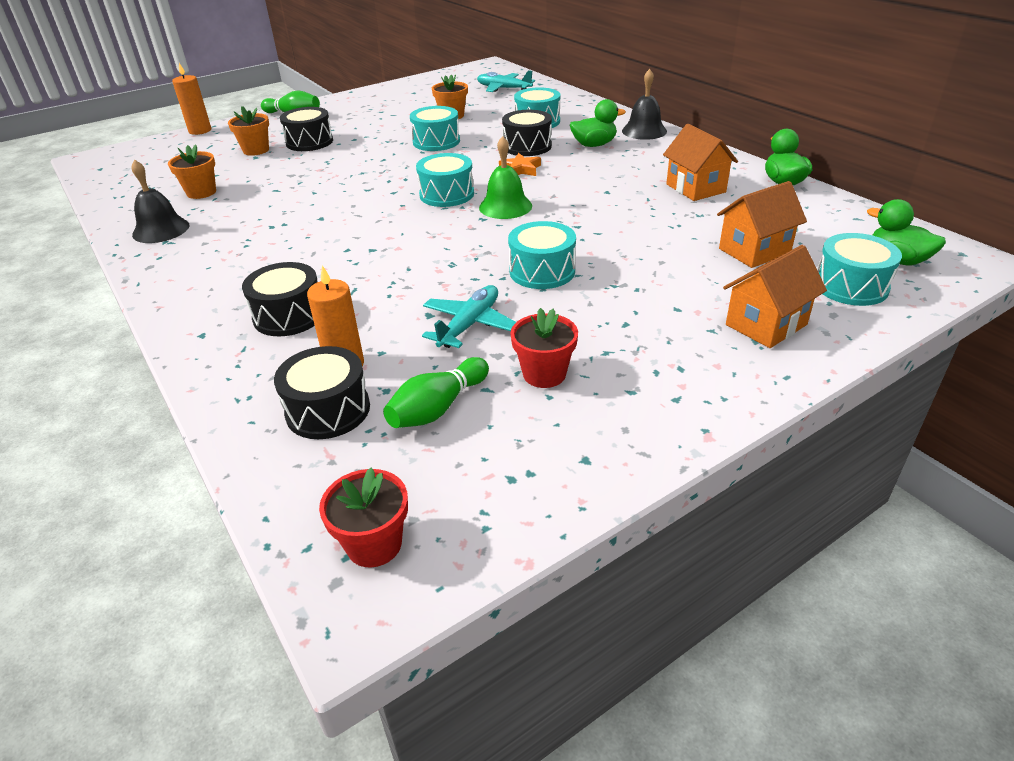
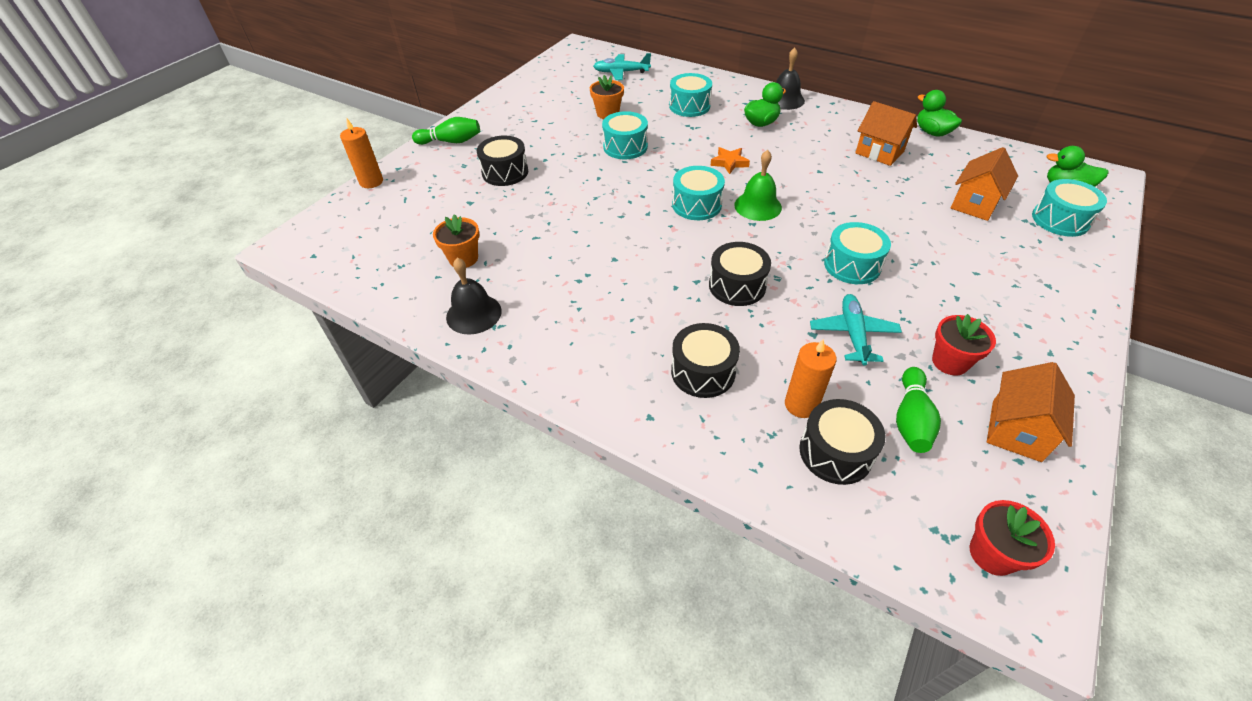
camera: 25 degrees left, 10 degrees up
(256, 150) = (461, 194): orange flower pot -> none
(527, 146) = (709, 136): black drum -> black drum (737, 286)
(766, 325) = (1042, 270): orange house -> orange house (1016, 430)

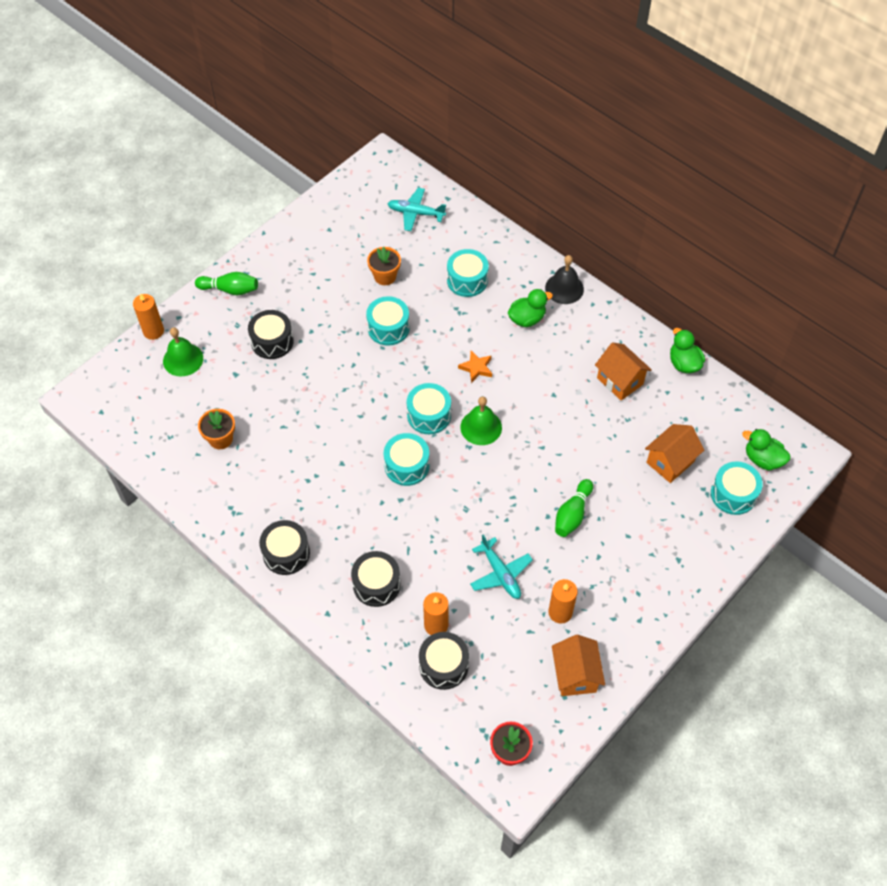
camera: 10 degrees right, 10 degrees up
(407, 199) = (183, 359): none -> green bell
(474, 314) = (220, 498): black bell -> none
(737, 286) = (430, 510): black drum -> black drum (286, 553)
(852, 265) = (531, 508): turquoise drum -> turquoise drum (407, 466)
(853, 334) = (500, 574): turquoise plane -> turquoise plane turned 135 degrees clockwise
(911, 419) = (507, 652): green bowling pin -> green bowling pin (572, 514)
(950, 362) = (560, 612): red flower pot -> orange candle
(1016, 430) = (575, 675): orange house -> orange house turned 45 degrees counterclockwise

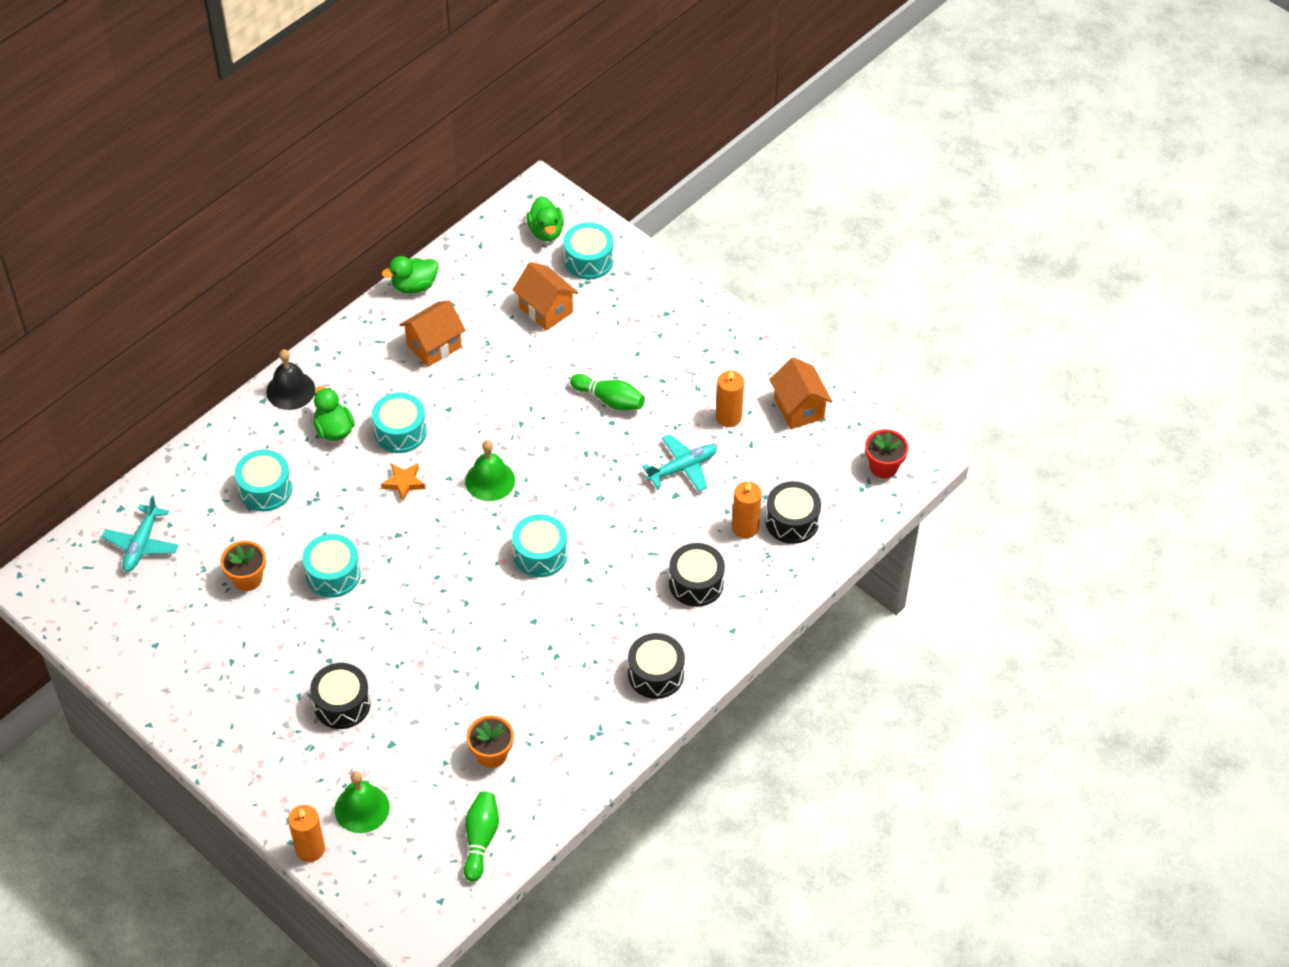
camera: 90 degrees left, 5 degrees down
(230, 290) = (247, 759): green bowling pin -> green bowling pin (480, 839)
(429, 415) = (470, 532): turquoise drum -> turquoise drum (400, 432)
(575, 675) = (798, 408): orange house -> orange house turned 75 degrees clockwise
(762, 459) = (546, 231): green duck -> green duck turned 45 degrees counterclockwise

